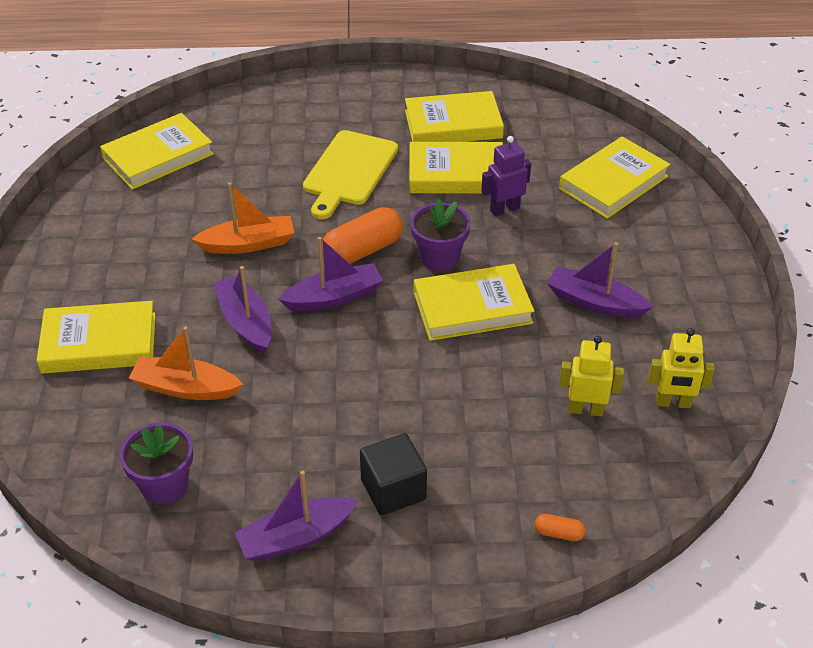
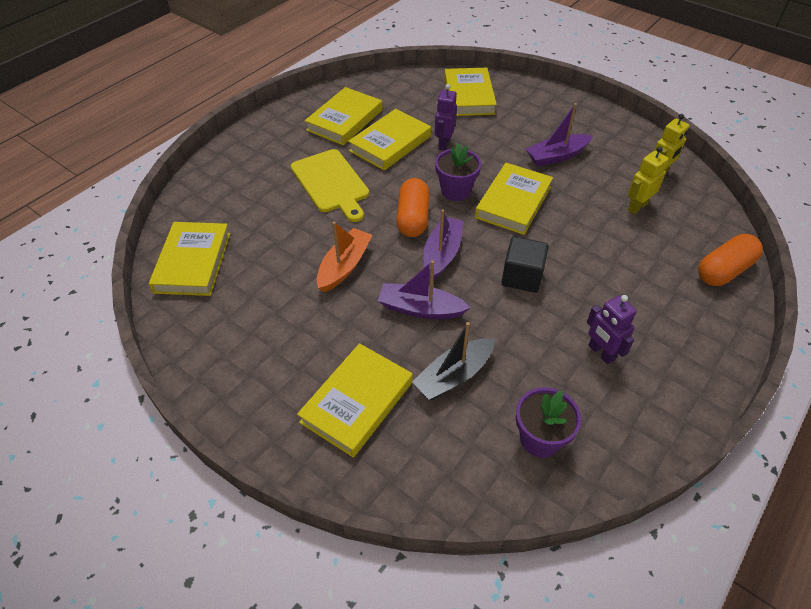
camera: 50 degrees left, 5 degrees up
(185, 388) = (454, 375): orange boat -> black boat
(296, 537) = (644, 391): purple boat -> none
(316, 480) = (601, 353): none -> purple robot
(393, 489) = (637, 321): black cube -> black cube (522, 277)
(559, 533) = (723, 270): orange capsule -> orange capsule, size x2.20

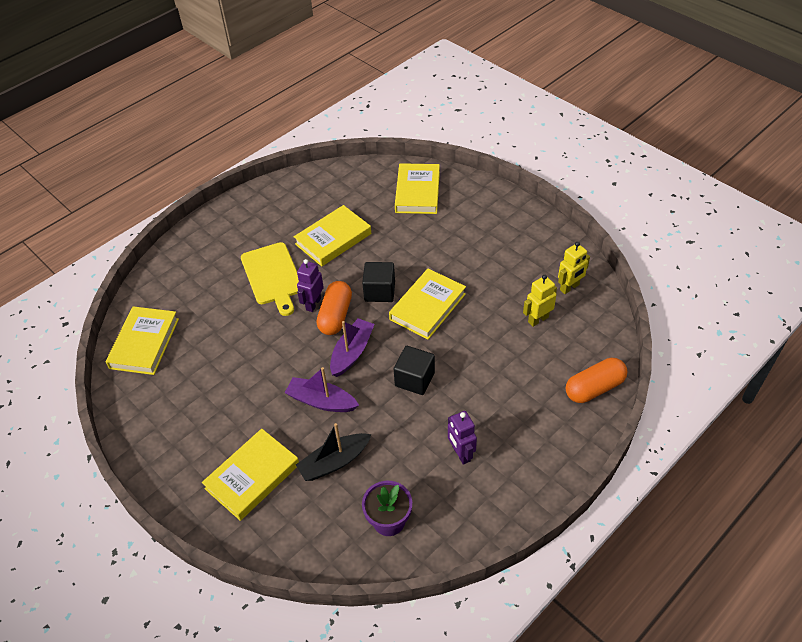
camera: 10 degrees right, 0 degrees up
(344, 266) = (267, 357): orange boat -> none
(345, 120) = (298, 211): yellow book -> none
(444, 144) = (381, 242): purple robot -> purple robot (313, 304)
(455, 191) = (379, 291): purple flower pot -> black cube
(556, 156) = (481, 262): purple boat -> none

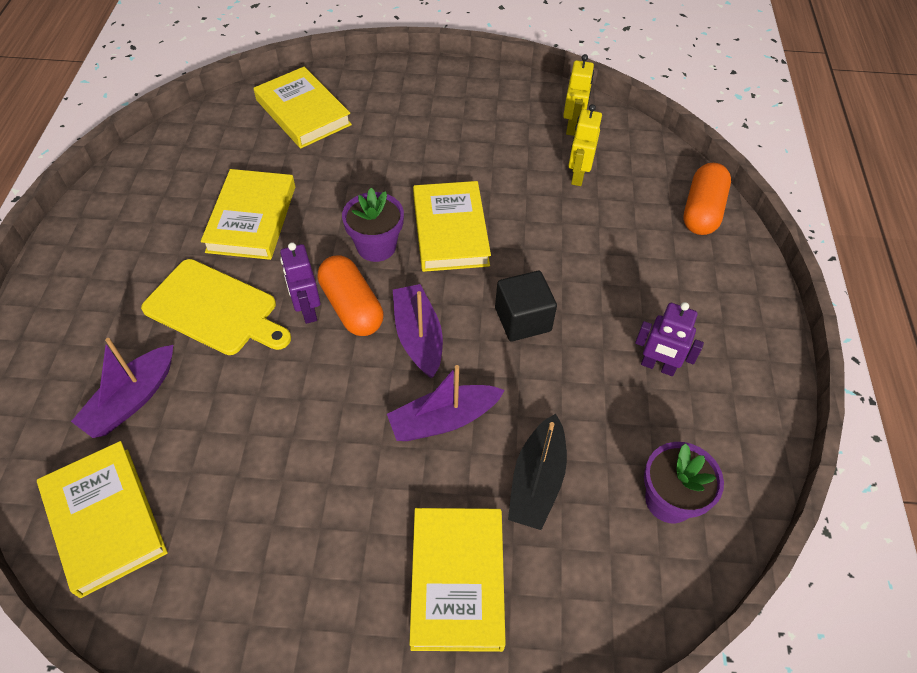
camera: 45 degrees left, 5 degrees up
(200, 297) = (132, 400): none -> purple boat
(379, 291) = (376, 246): black cube -> purple flower pot

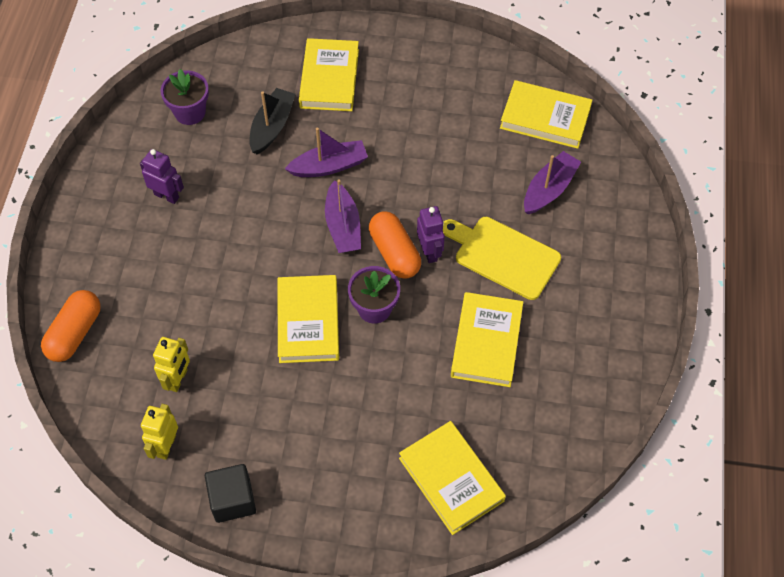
camera: 175 degrees left, 5 degrees up
(105, 520) = (545, 118): yellow book -> yellow book turned 45 degrees counterclockwise
(523, 319) = (260, 236): black cube -> black cube (233, 500)

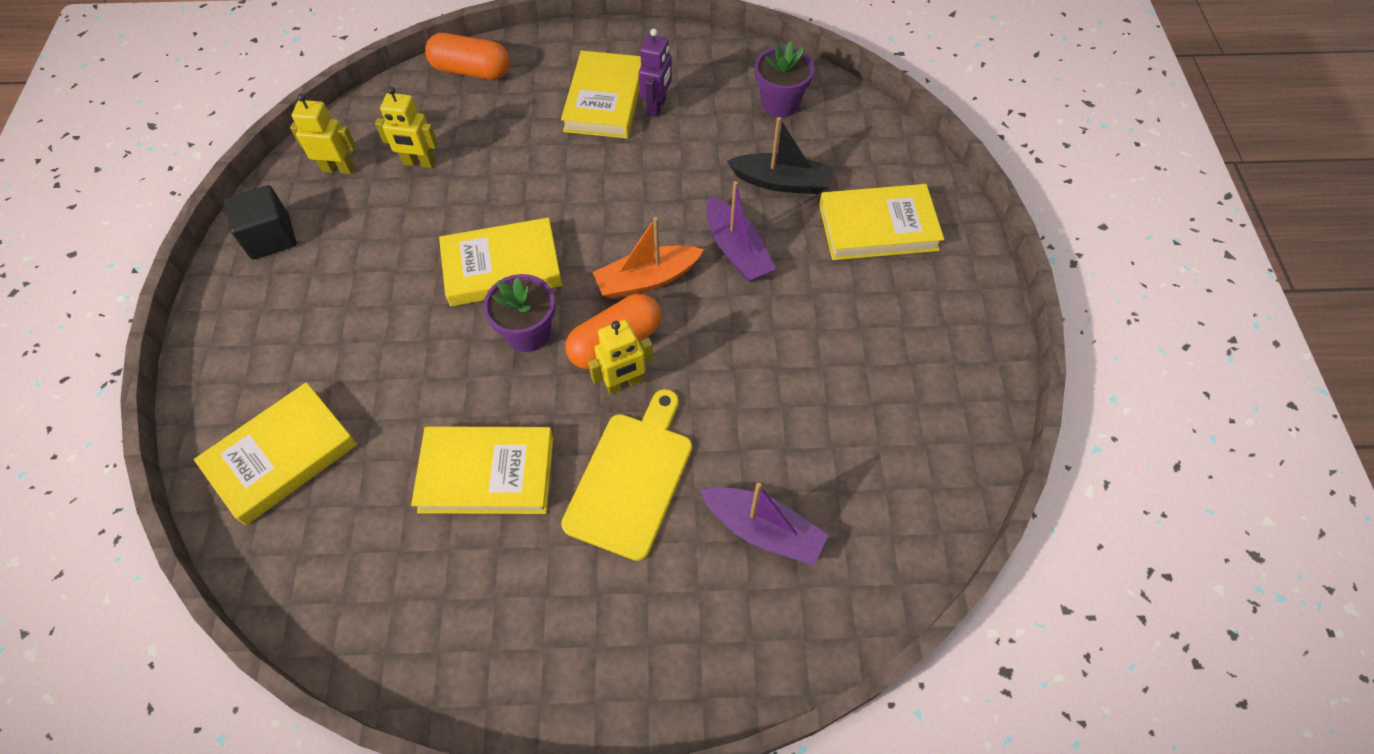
camera: 80 degrees right, 0 degrees up
(343, 226) = (647, 279): purple boat -> orange boat
(430, 252) = (623, 383): purple robot -> yellow robot
(545, 118) = (899, 509): yellow book -> yellow book (605, 100)

